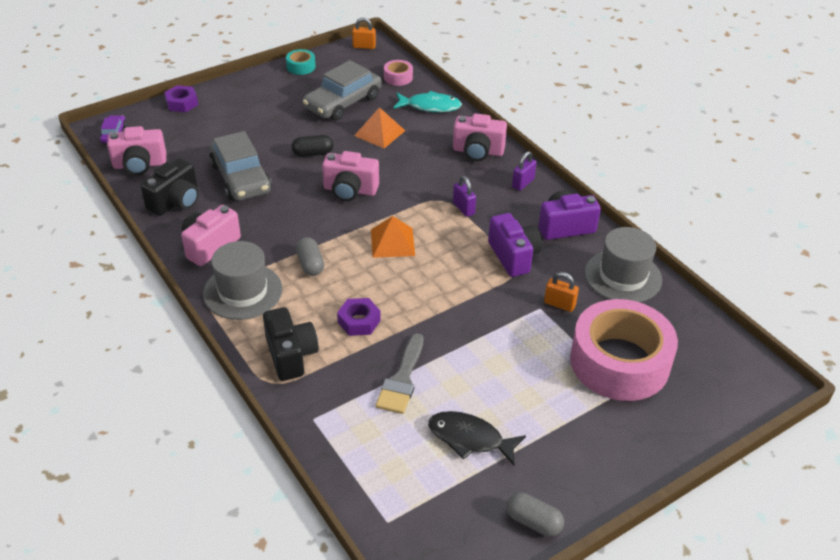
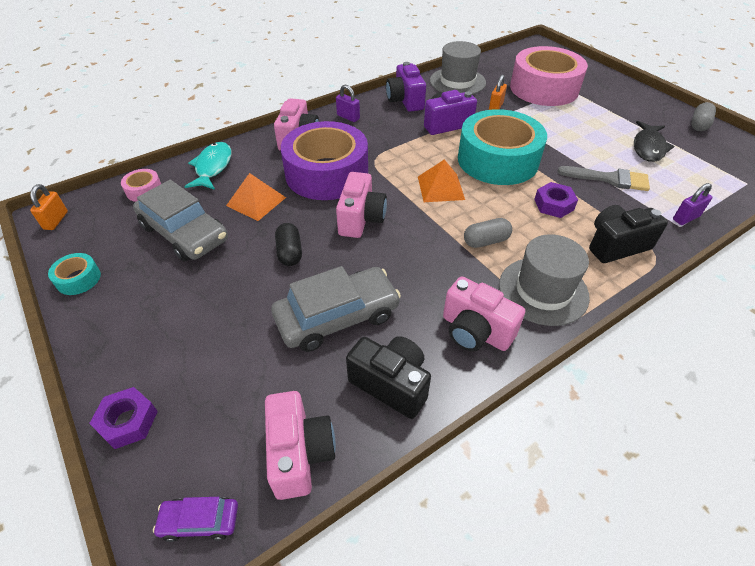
camera: 90 degrees left, 5 degrees up
(419, 170) = (327, 173): none -> purple tape
(441, 290) = (497, 160): none -> turquoise tape
(463, 208) = (385, 148): purple padlock -> purple padlock (686, 218)

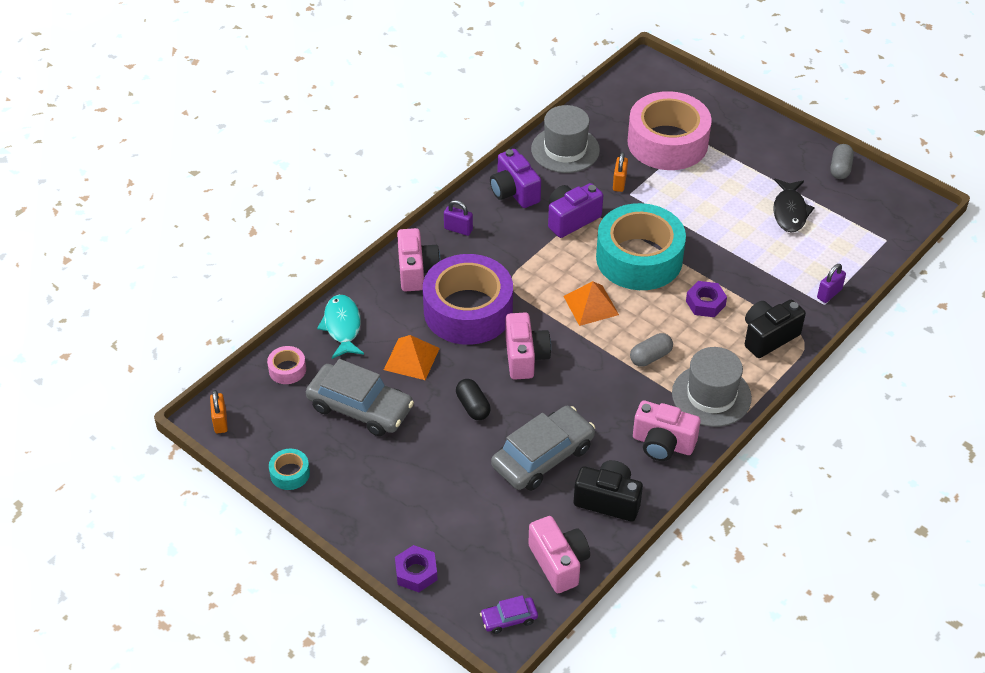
camera: 15 degrees left, 0 degrees up
(609, 179) = (755, 261): grey brush -> none

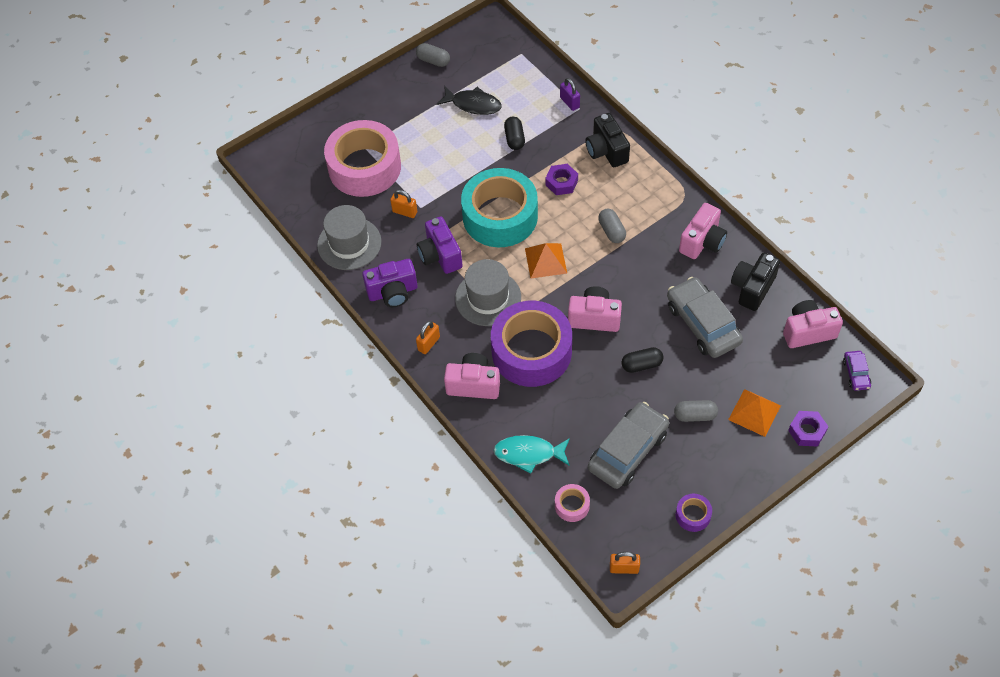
camera: 75 degrees left, 10 degrees up
(290, 473) = (693, 515): turquoise tape -> purple tape
(411, 359) = (579, 403): orange pyramid -> orange pyramid (754, 412)
(416, 462) = (695, 415): none -> grey capsule
(458, 229) = (429, 343): purple padlock -> orange padlock
(711, 395) = (659, 200): grey hat -> grey hat (488, 298)
(754, 254) = (514, 139): none -> black capsule

